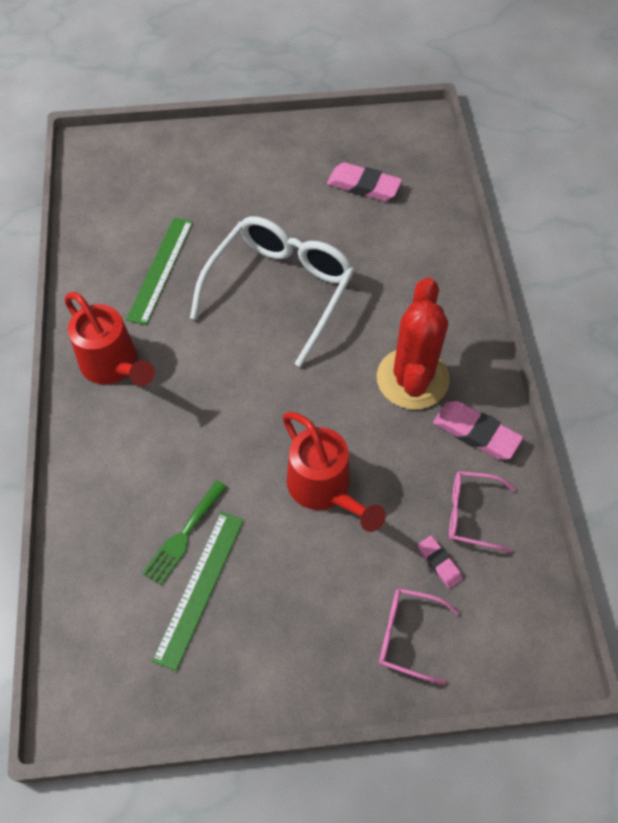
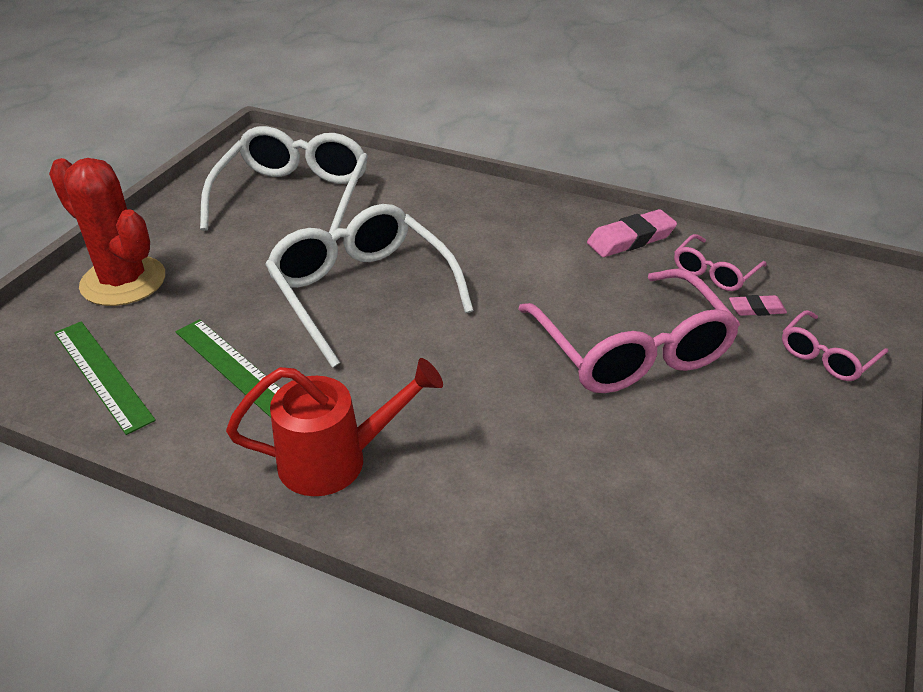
camera: 60 degrees left, 20 degrees down
(183, 536) = (625, 480): green fork -> none
(199, 588) = (703, 491): green ruler -> green ruler (102, 375)
(324, 489) = (631, 350): red watering can -> pink glasses
(363, 186) = (294, 197): pink eraser -> white glasses
(412, 379) = (544, 251): red cactus -> red cactus (123, 281)

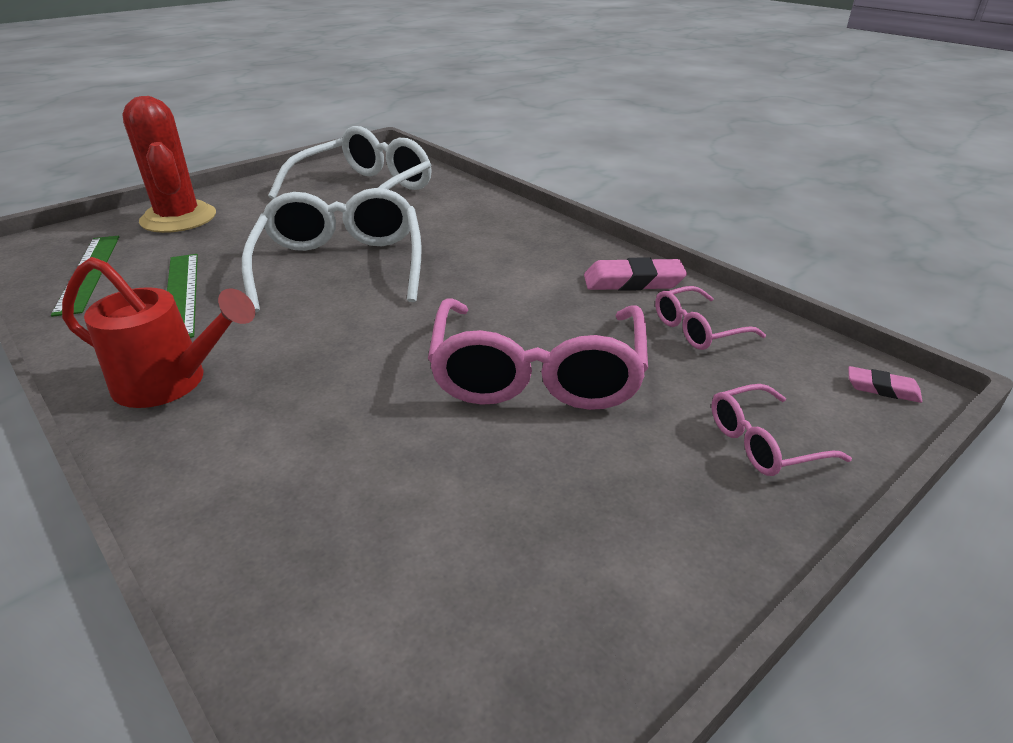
camera: 25 degrees right, 5 degrees down
(756, 309) = (716, 374): pink eraser -> pink eraser (882, 389)

